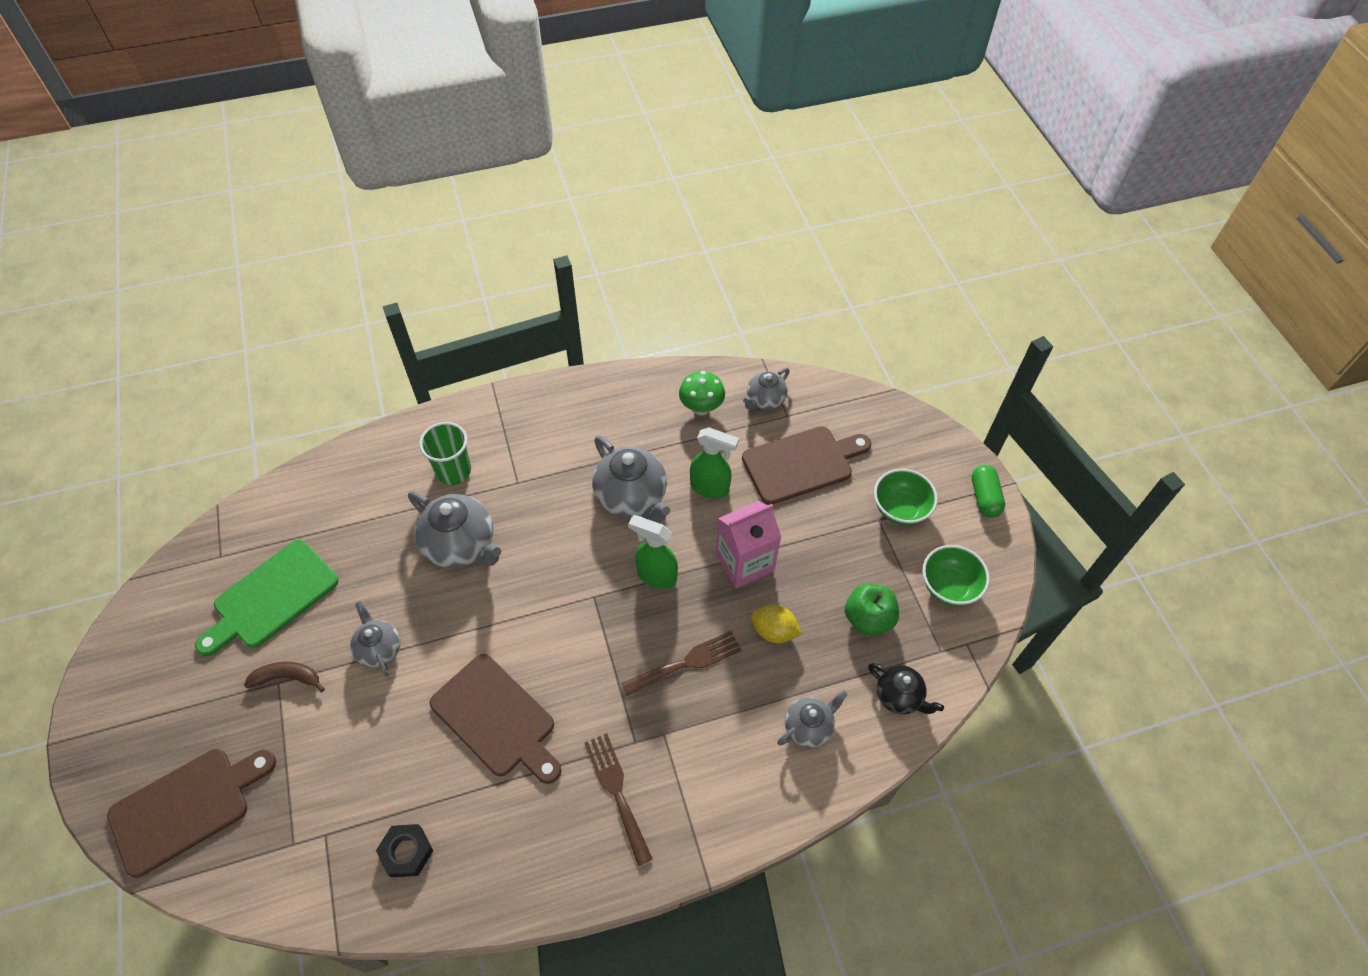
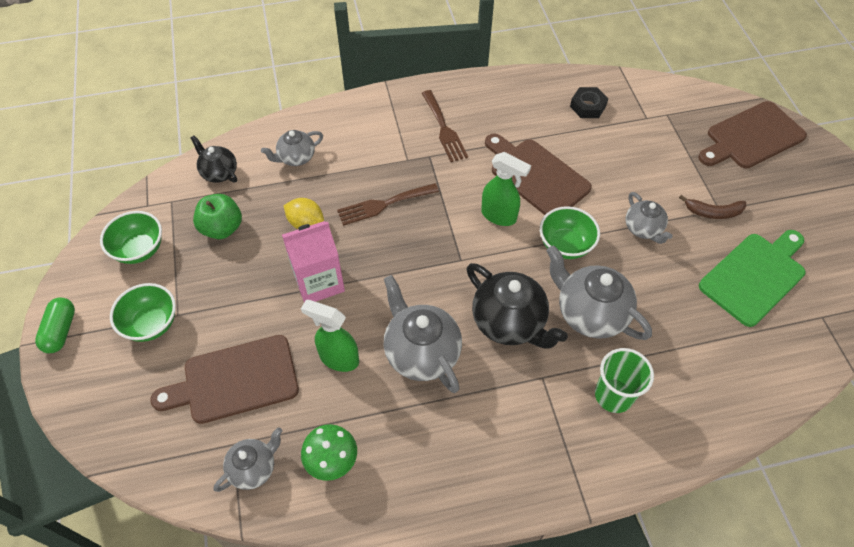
camera: 175 degrees left, 0 degrees up
(474, 622) = (565, 245): none -> green bowl
(545, 531) = (509, 322): none -> black teapot
(656, 575) = (403, 275): green spray bottle -> green spray bottle (499, 216)

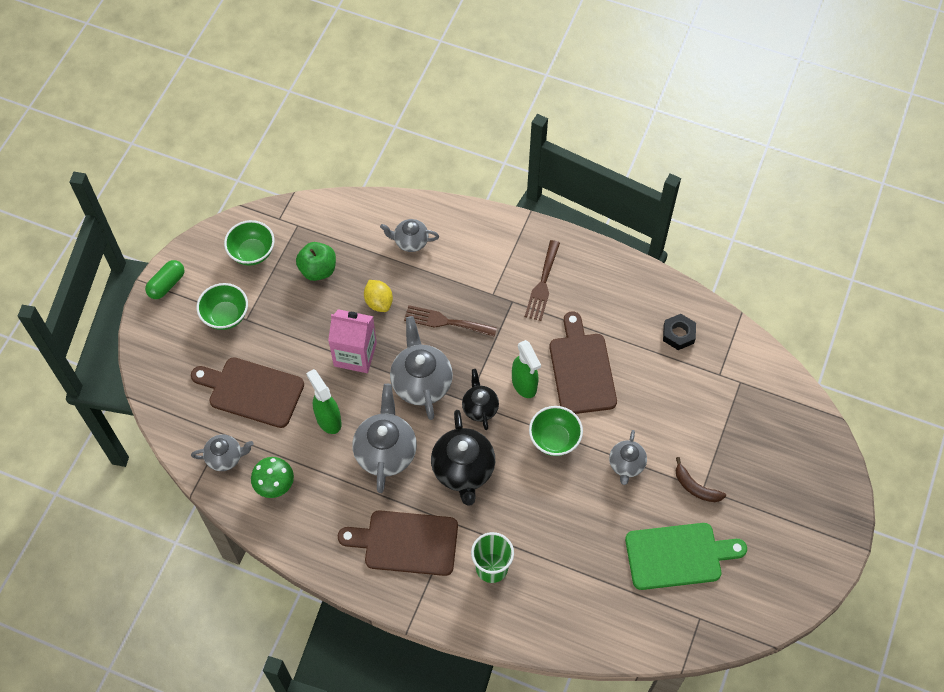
camera: 35 degrees right, 5 degrees up
(219, 173) = (346, 221): black teapot -> black teapot (480, 408)
(590, 313) = (527, 501): grey teapot -> grey teapot (421, 383)
(751, 137) = (794, 446): brown cutting board -> brown cutting board (406, 542)

